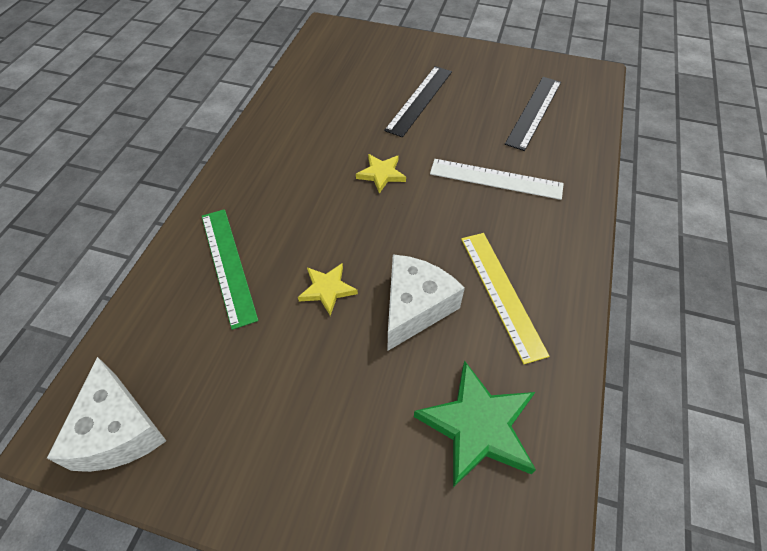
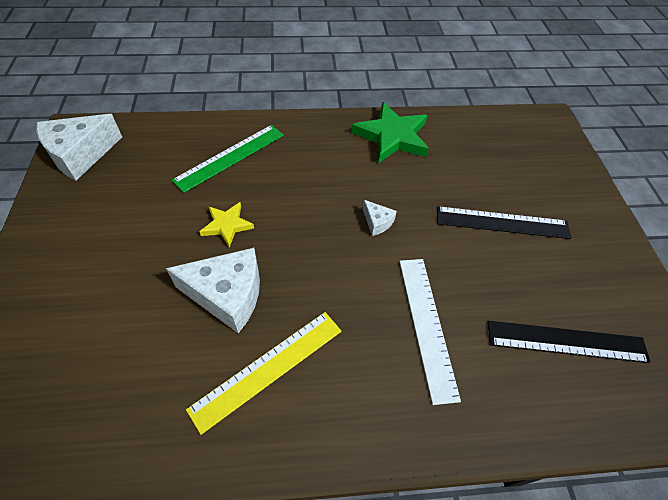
camera: 65 degrees right, 0 degrees up
(381, 174) = (377, 222): yellow star -> white cheese
(478, 426) = (110, 382): green star -> green star (392, 137)

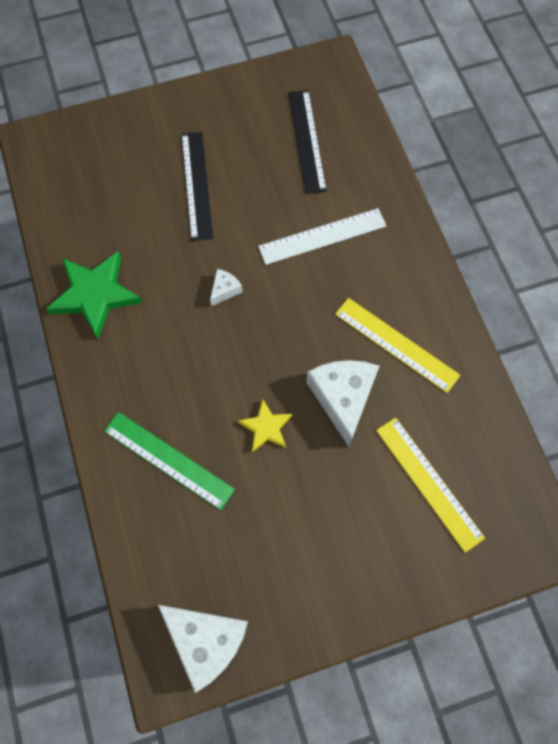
camera: 100 degrees left, 15 degrees up
(97, 353) = (428, 483): none -> yellow ruler

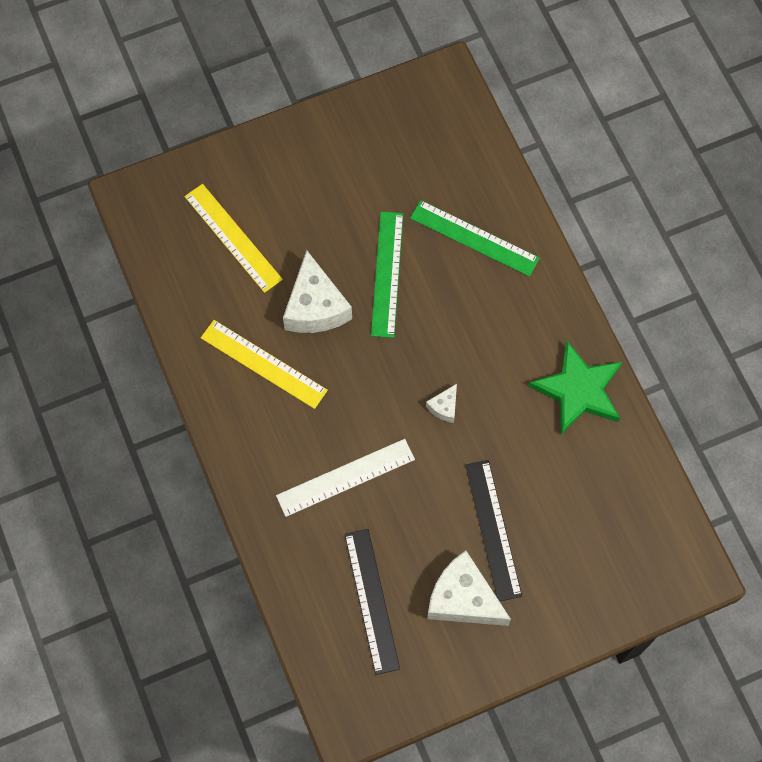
camera: 175 degrees right, 0 degrees up
(206, 640) = (419, 103): white cheese -> white cheese (463, 599)
(266, 427) = (387, 274): yellow star -> green ruler

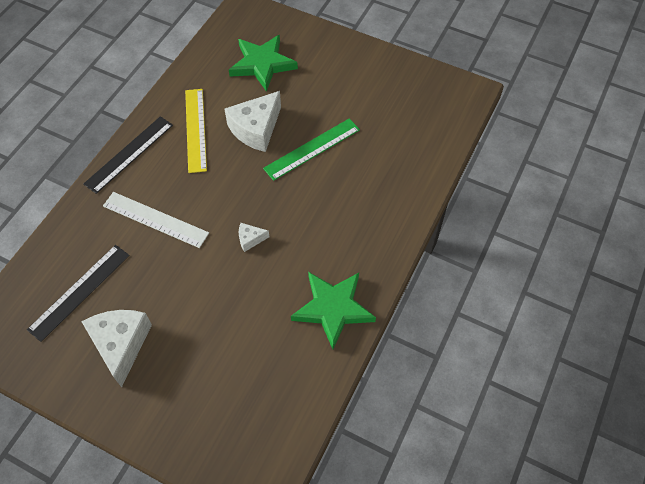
camera: 50 degrees right, 10 degrees down
(233, 237) = (262, 64): yellow ruler -> green star
(474, 238) = (381, 176): green ruler -> none
(492, 530) = (186, 328): black ruler -> black ruler (129, 154)

